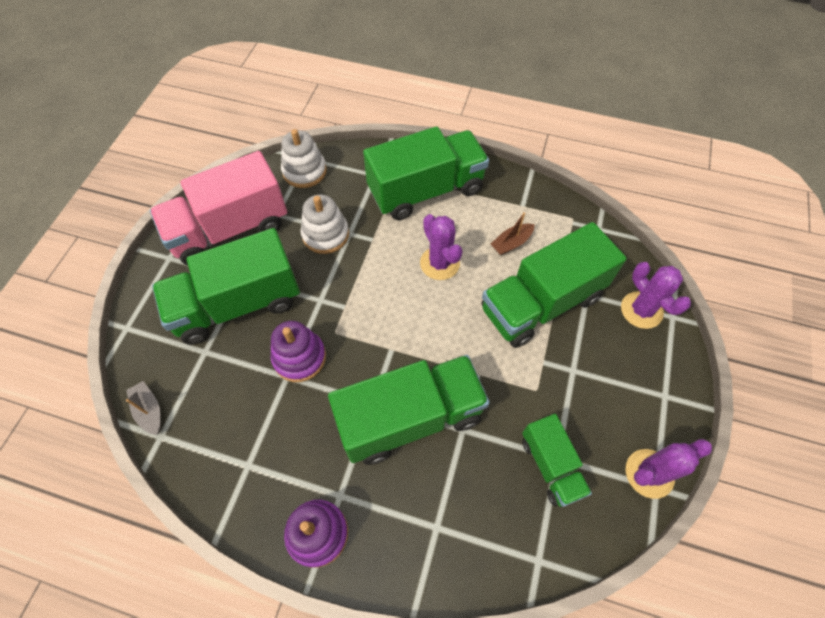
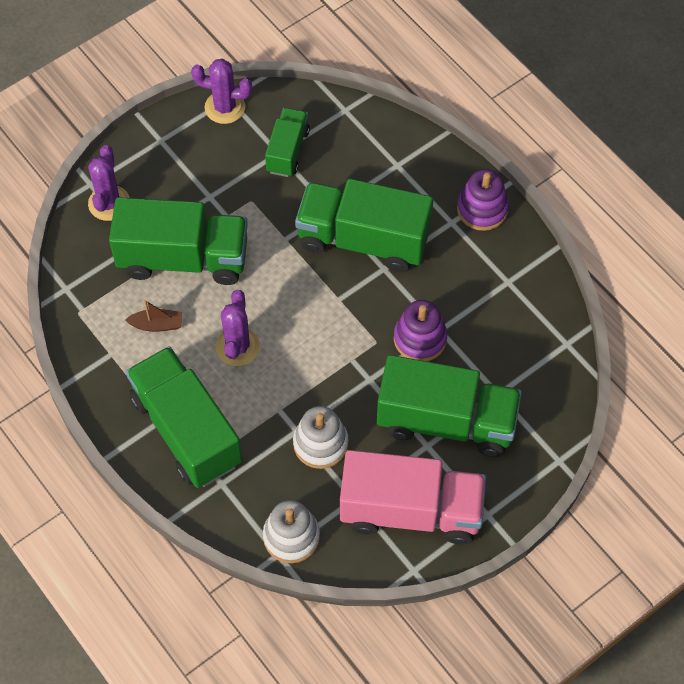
camera: 145 degrees left, 0 degrees up
(149, 410) = (567, 370): grey boat -> none
(426, 190) = (186, 430): green truck -> green truck turned 45 degrees clockwise

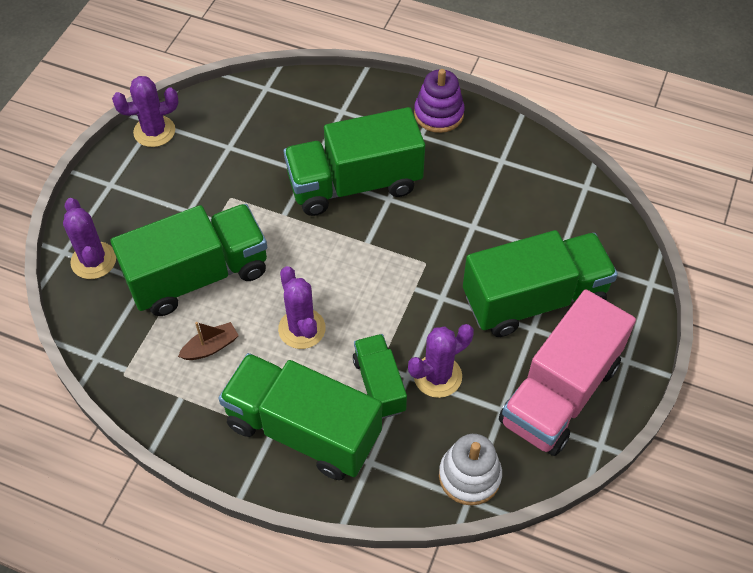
camera: 30 degrees left, 5 degrees down
(287, 151) = (236, 142): green truck -> green truck (379, 385)
(320, 444) = (437, 376): white stacking toy -> purple cactus
(411, 511) = (559, 393): pink truck -> pink truck turned 150 degrees clockwise
(420, 339) = (461, 241): purple stacking toy -> none

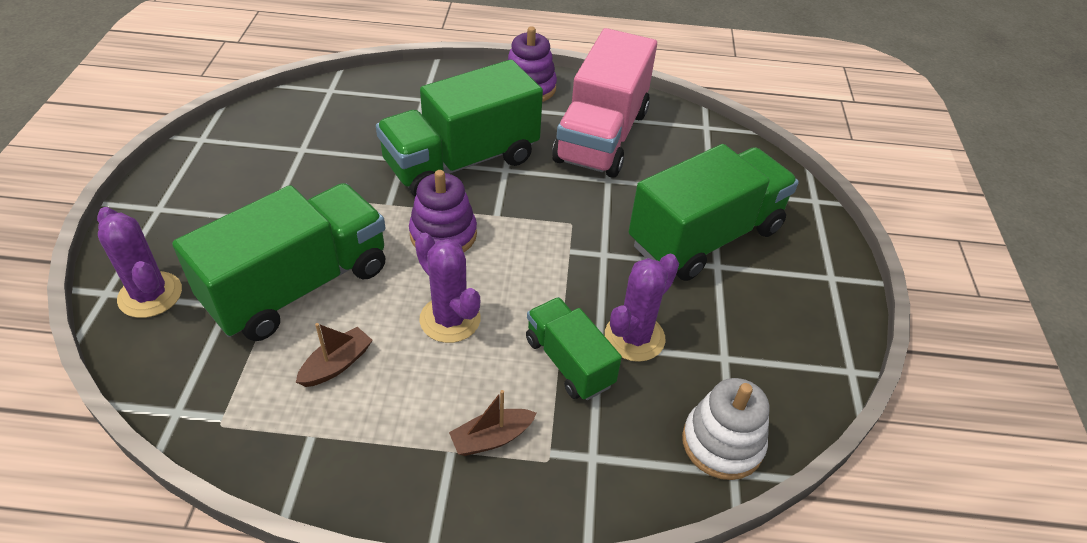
camera: 20 degrees left, 10 degrees down
(154, 131) = (205, 147): purple cactus -> none
(303, 430) = (492, 438): green truck -> brown boat
(319, 252) = (443, 234): none -> purple stacking toy
(559, 393) = (779, 325): pink truck -> pink truck (601, 136)

